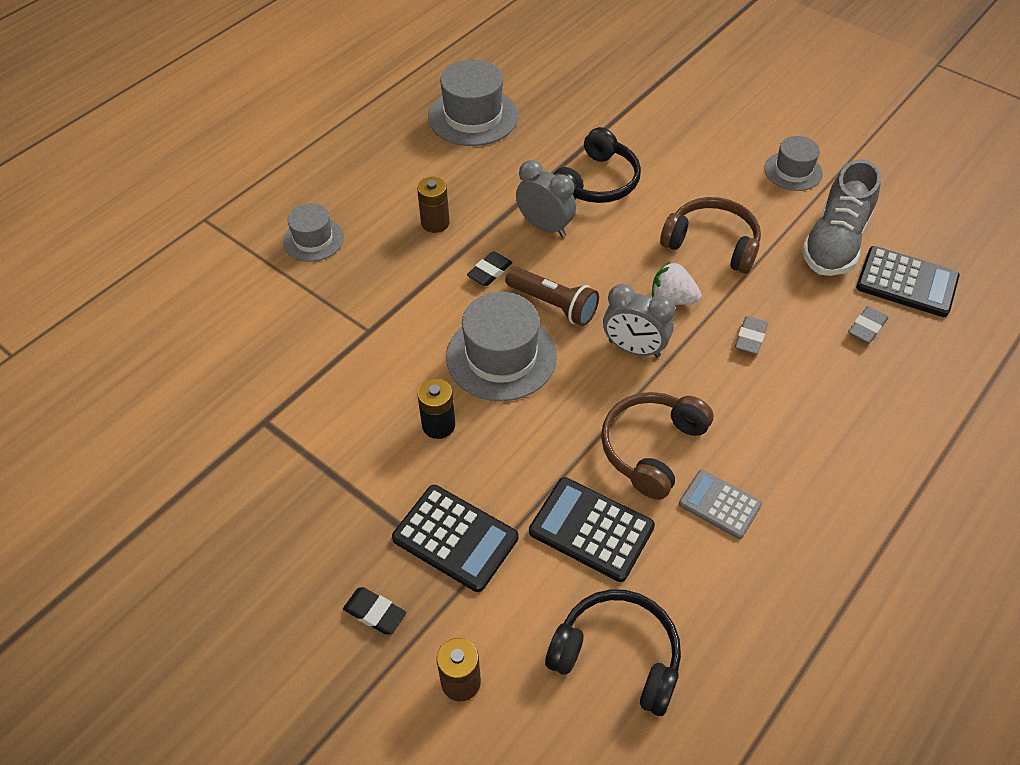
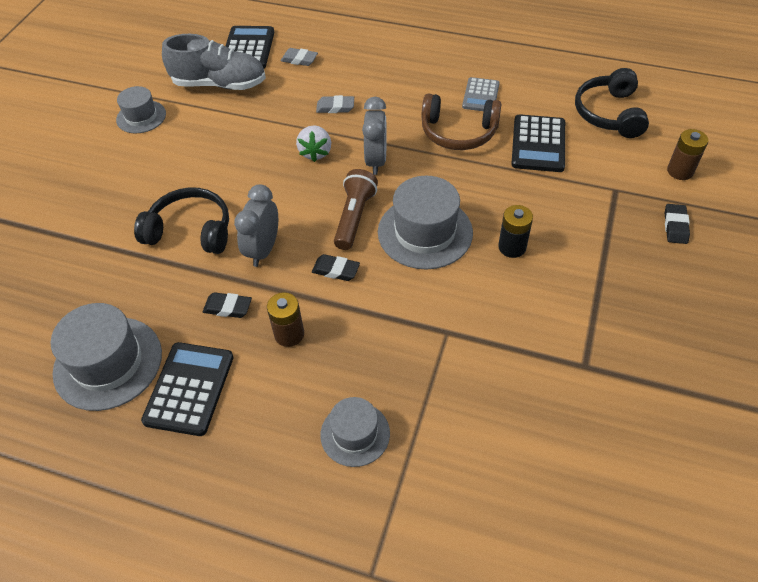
camera: 110 degrees left, 0 degrees up
(455, 538) = (593, 205): black calculator -> black calculator (189, 388)
(488, 191) = (228, 307): none -> black eraser
(712, 243) = (245, 144): brown headphones -> none

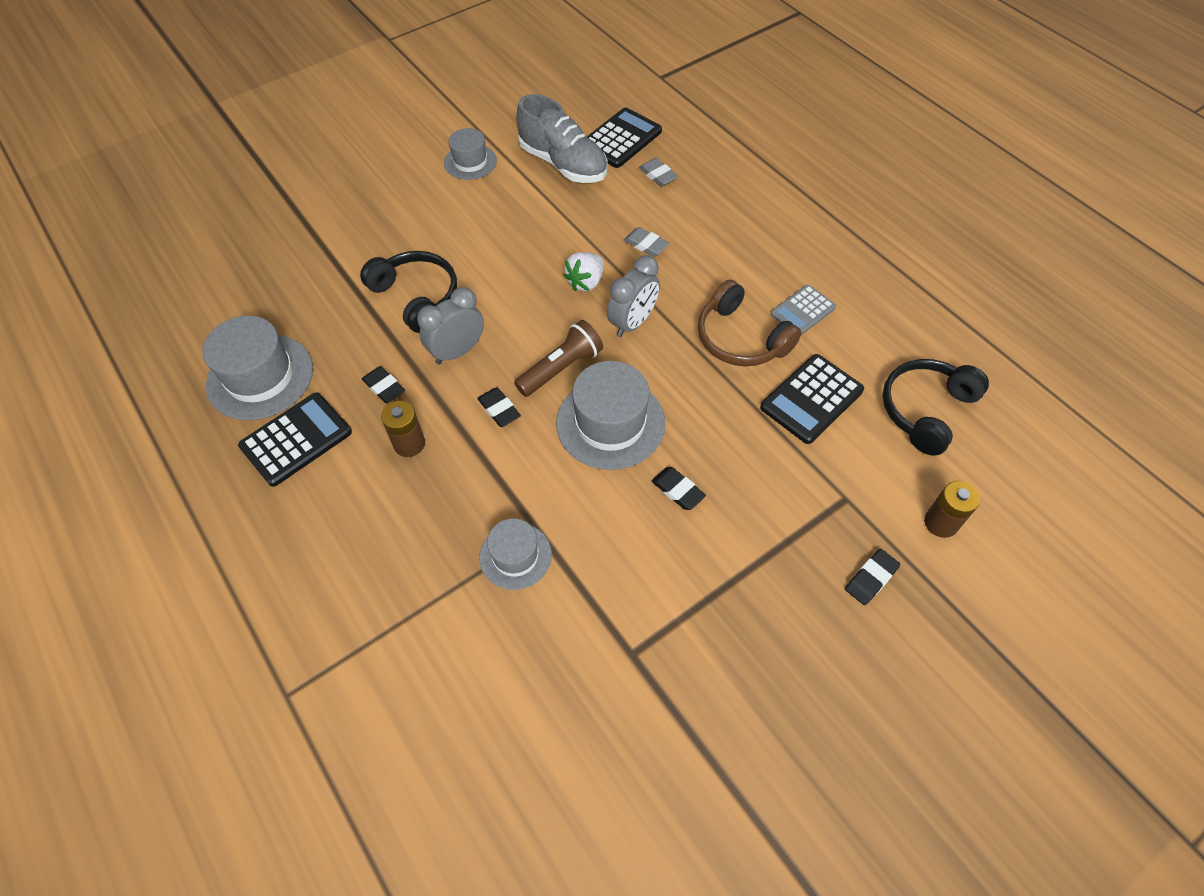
camera: 35 degrees right, 5 degrees up
(355, 434) = (380, 569): grey hat -> grey hat (515, 556)
(512, 247) = (678, 490): black battery -> black eraser

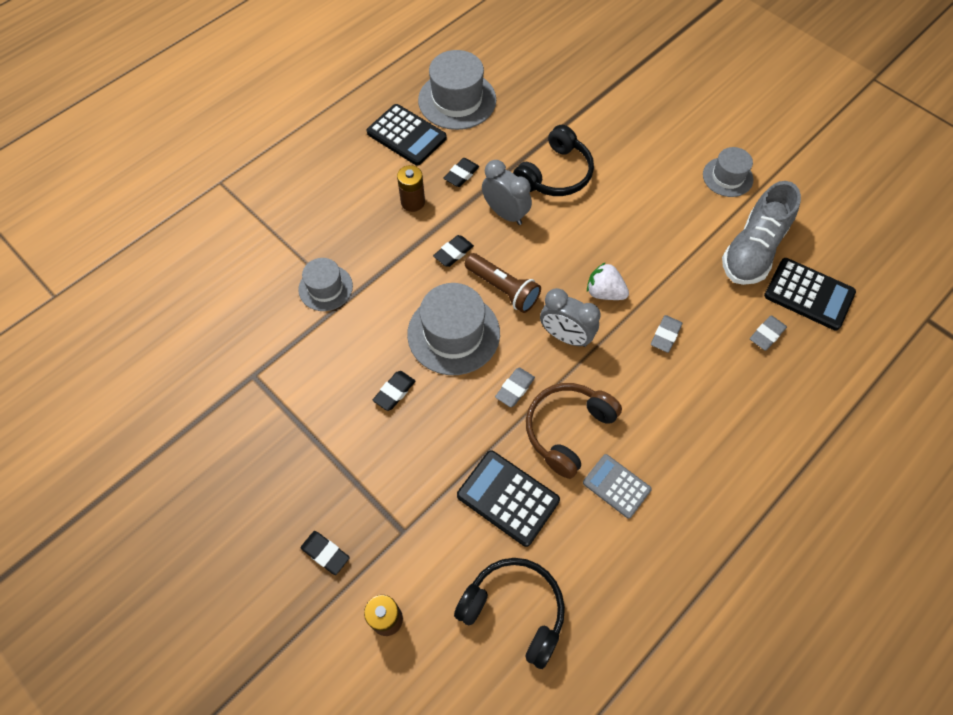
camera: 80 degrees right, 5 degrees up
(688, 375) = (515, 389): none -> grey eraser

